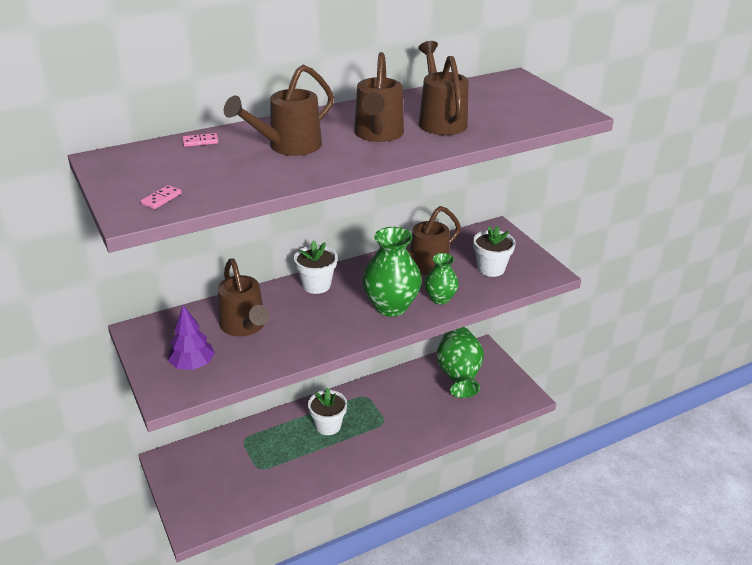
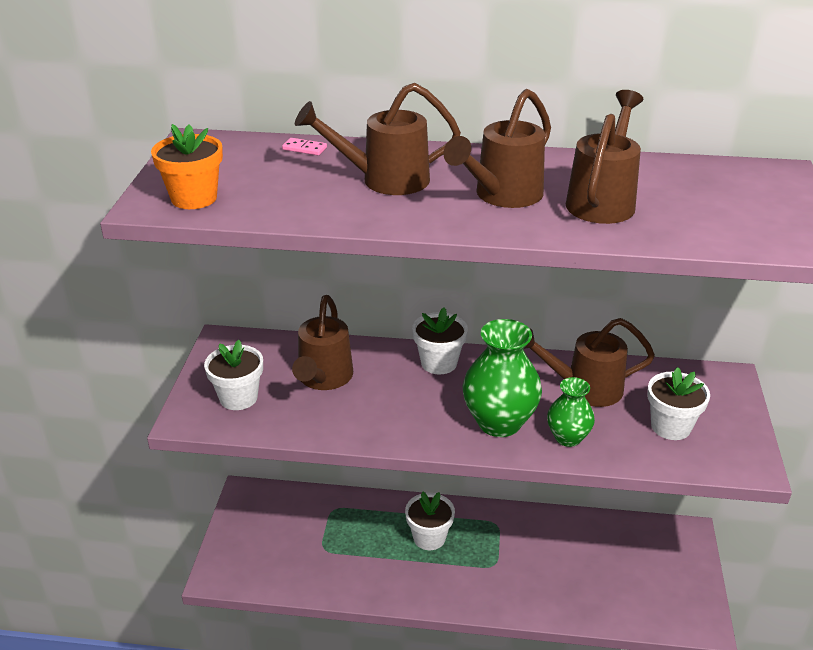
camera: 35 degrees right, 0 degrees up
(161, 199) = (194, 198): pink domino -> orange flower pot
(192, 365) = (238, 398): purple tree -> white flower pot
(459, 375) = (630, 553): green vase -> none

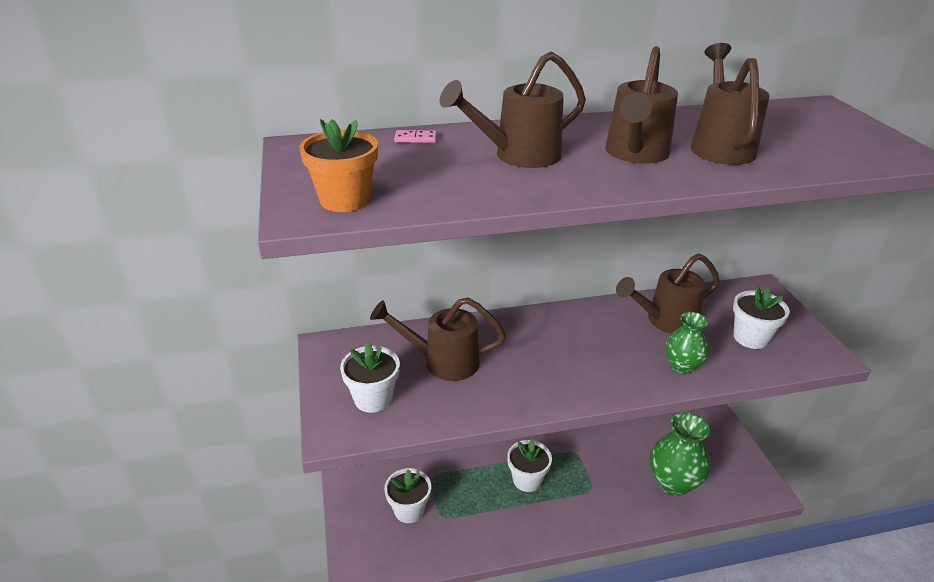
camera: 20 degrees left, 0 degrees up
(323, 379) = (443, 362): brown watering can -> brown watering can turned 105 degrees clockwise
(439, 363) = (535, 325): white flower pot -> white flower pot (409, 510)
(499, 422) = (619, 366): green vase -> green vase (673, 483)

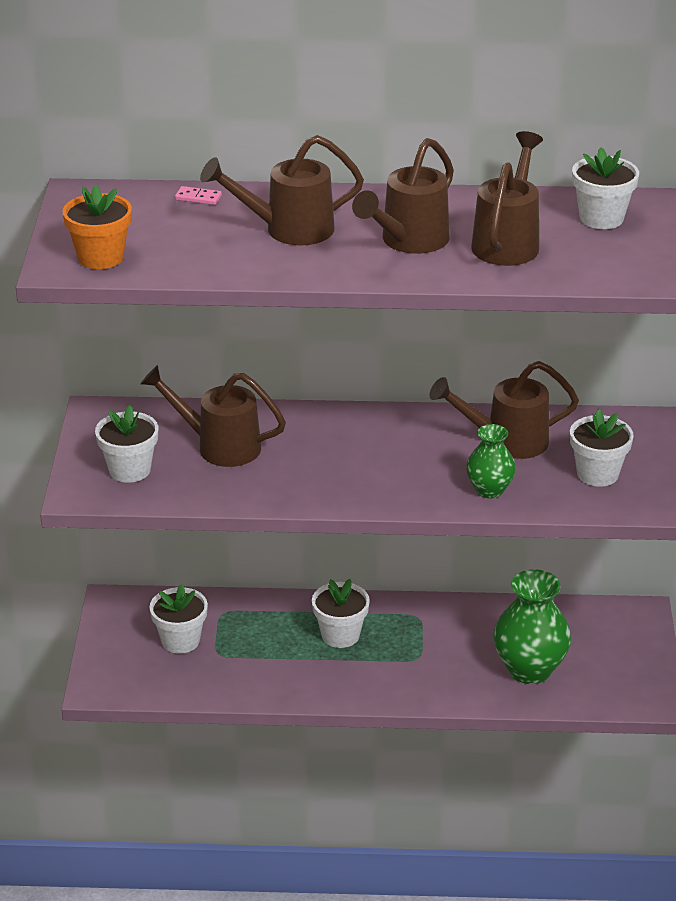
camera: 15 degrees right, 0 degrees up
(773, 121) = (601, 218): none -> white flower pot

